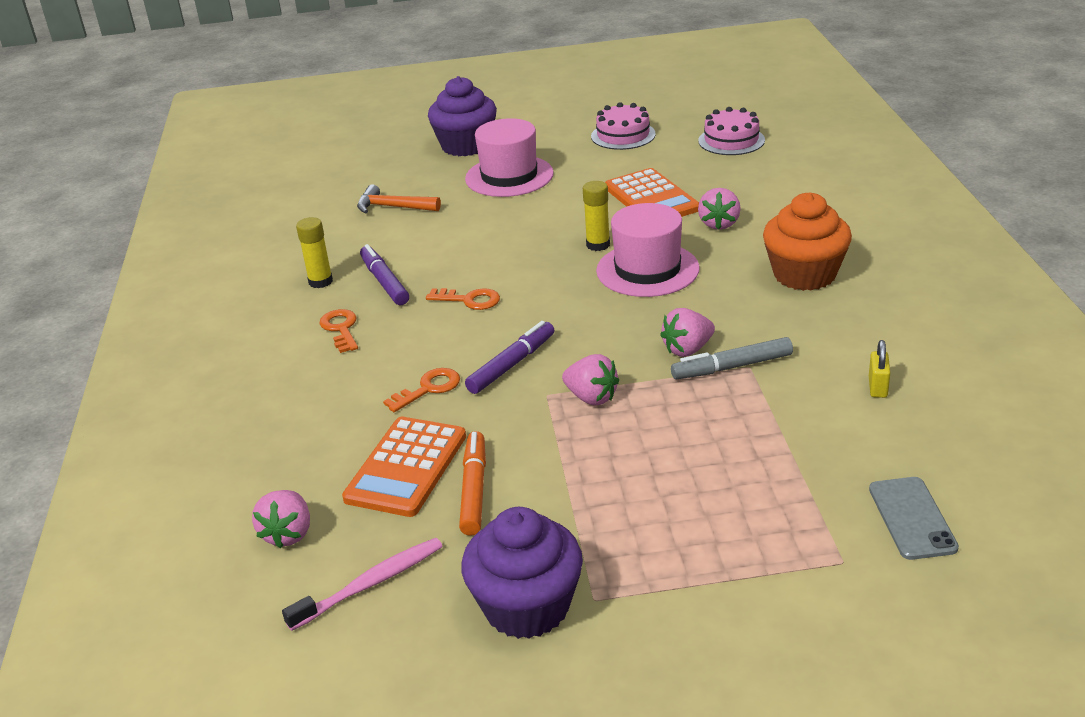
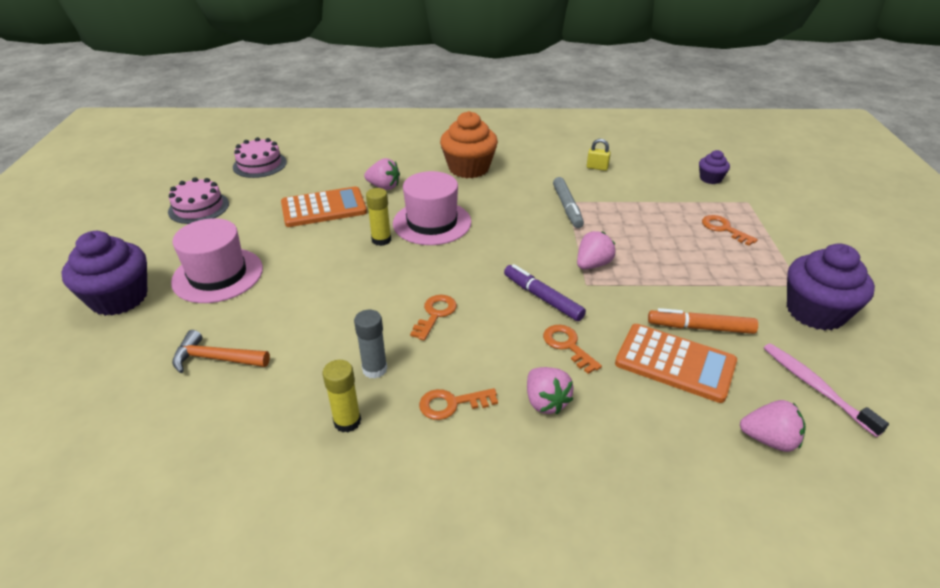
camera: 85 degrees left, 5 degrees up
(384, 282) = (374, 369): purple marker -> grey glue stick
(393, 207) = (216, 358): orange hammer -> orange hammer turned 75 degrees clockwise
(687, 349) = (543, 220): pink strawberry -> pink strawberry (545, 402)
(733, 525) = (724, 229): none -> orange key
(912, 518) = (710, 179): grey phone -> purple cupcake

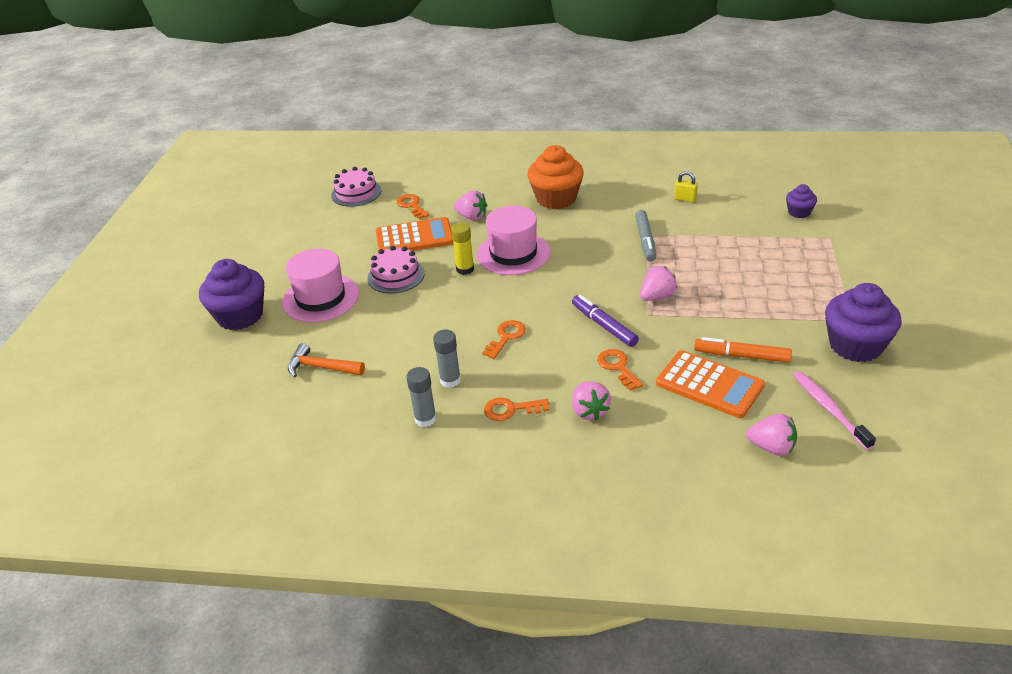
camera: 10 degrees right, 0 degrees up
(198, 207) = (302, 235): pink cake -> pink cake (396, 276)
(347, 421) = (425, 419): yellow glue stick -> grey glue stick
(724, 229) = (795, 265): orange key -> orange key (412, 205)

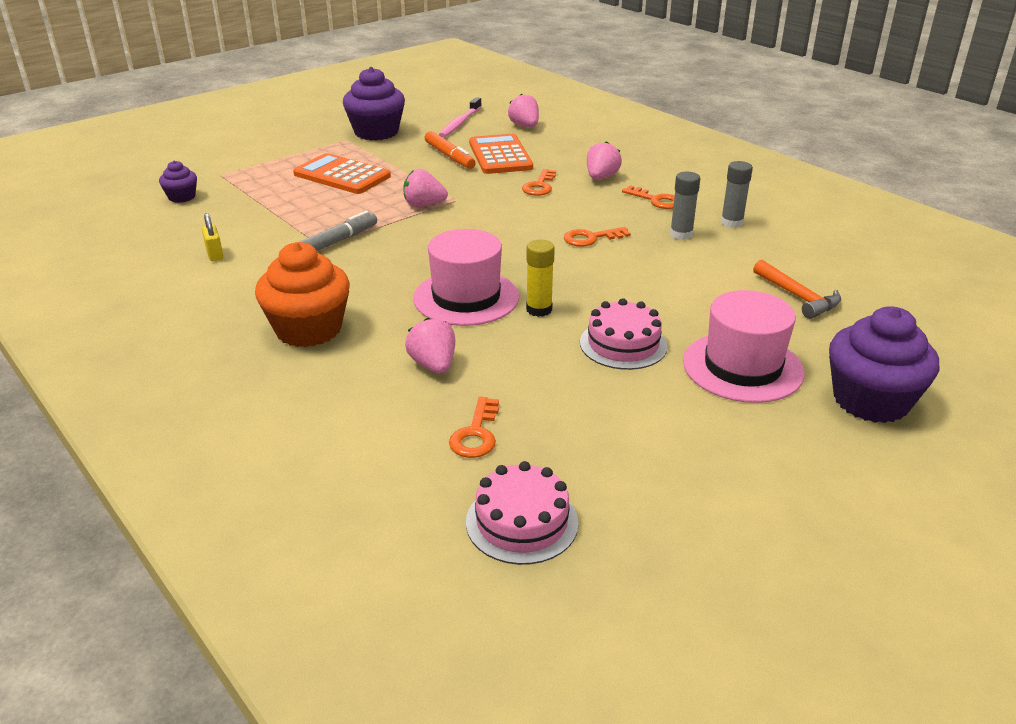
camera: 140 degrees left, 5 degrees down
(414, 237) = (540, 380): orange calculator -> orange calculator (342, 175)
(604, 325) = (501, 209): purple marker -> none

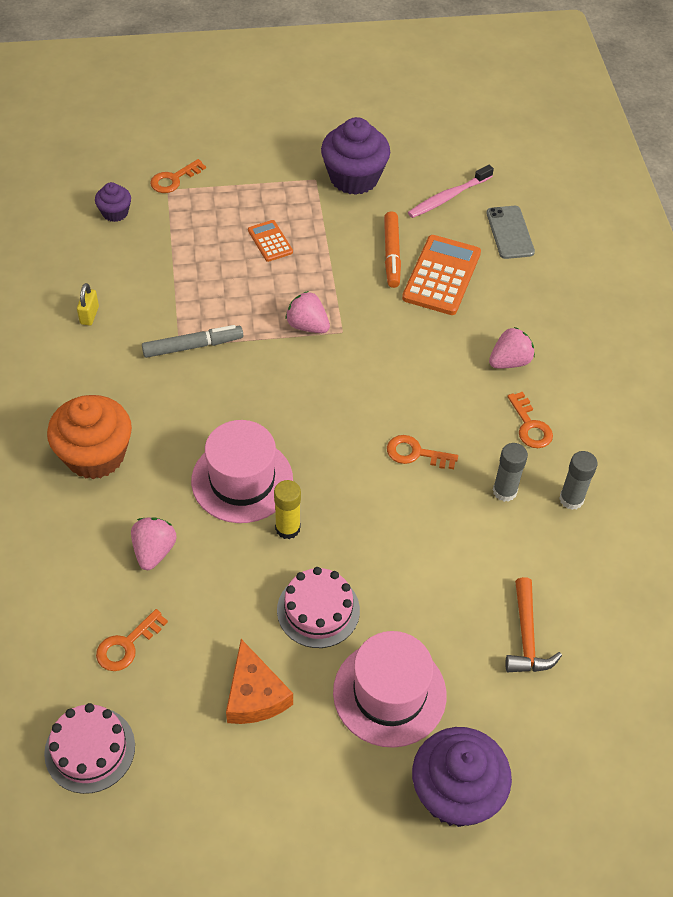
camera: 30 degrees right, 20 degrees up
(342, 175) = (270, 241): orange calculator -> orange calculator, size x0.54
(524, 126) = (509, 232): pink strawberry -> grey phone
(539, 186) = (437, 347): orange key -> orange key (174, 179)
(634, 415) = (254, 695): none -> orange cheese

